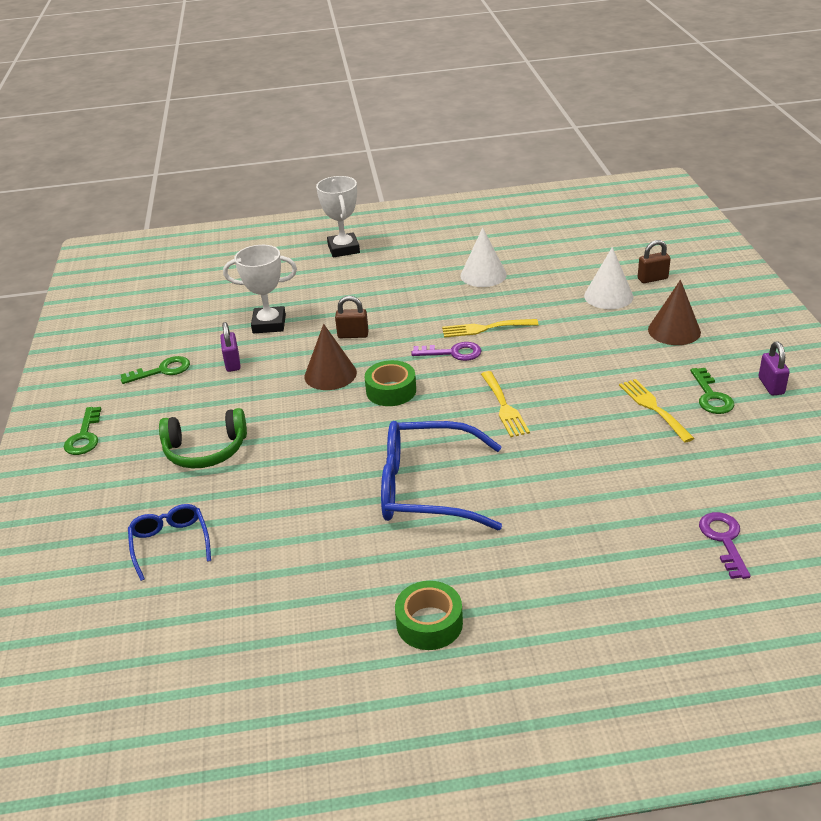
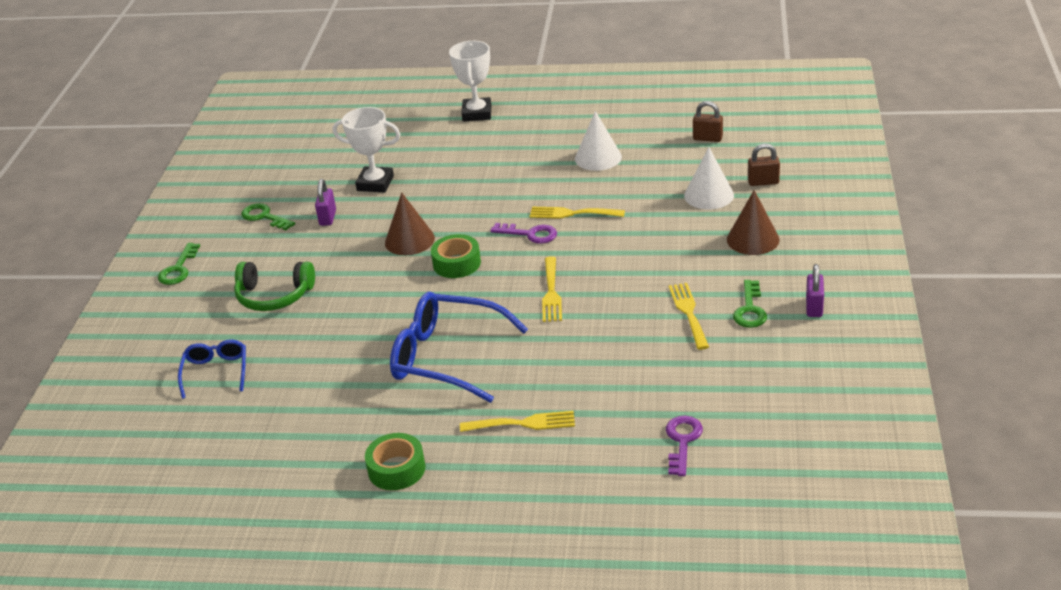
camera: 15 degrees right, 0 degrees up
(162, 370) = (264, 217): green key -> green key turned 135 degrees counterclockwise
(353, 335) = (446, 204): brown padlock -> brown padlock (707, 138)
(545, 547) = (523, 423): none -> yellow fork

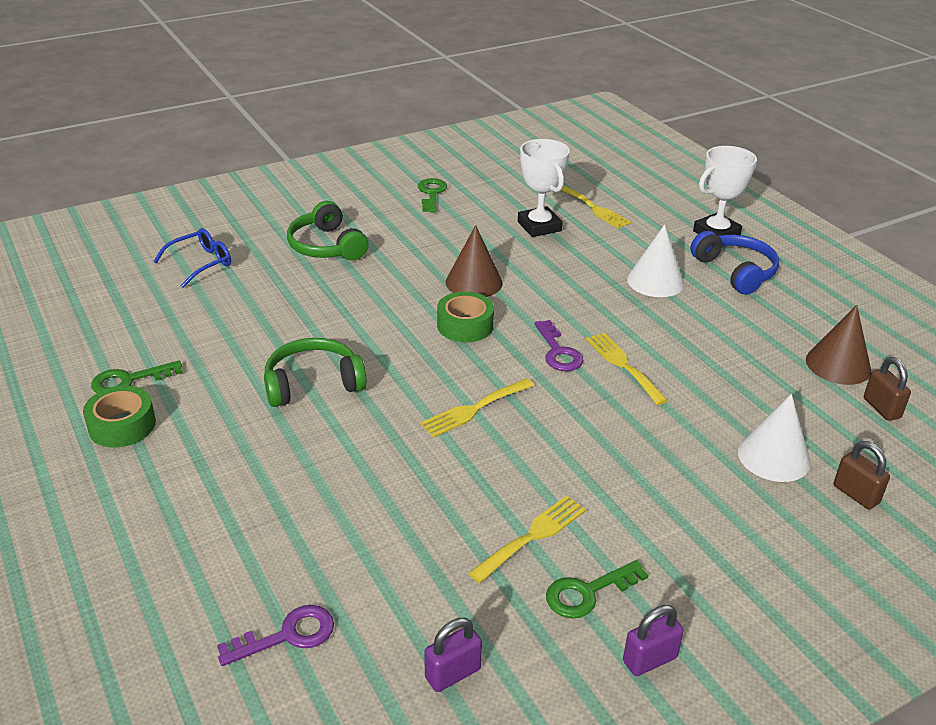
camera: 50 degrees right, 0 degrees up
(178, 269) = (323, 186): green key -> green key (129, 380)
(328, 218) = (462, 224): purple padlock -> purple padlock (453, 673)
(447, 357) = (313, 383): blue glasses -> green headphones
(523, 423) = (242, 483): yellow fork -> yellow fork (594, 208)
(527, 126) = (735, 271): none -> blue headphones
(598, 157) = (741, 341): white cone -> white cone (655, 281)
(753, 239) = (730, 534): brown cone -> brown cone (838, 365)

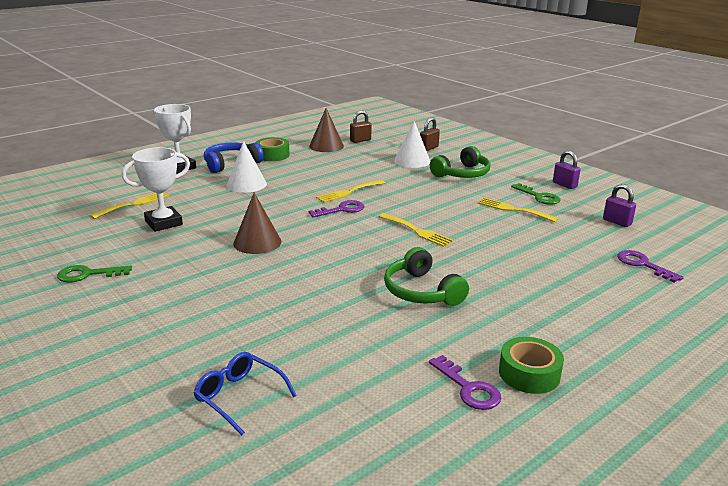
camera: 100 degrees left, 10 degrees down
(129, 380) = (468, 388): green key -> purple key
(326, 246) = (198, 319): green headphones -> green headphones (462, 174)
(465, 325) = (320, 241): green tape -> green tape (272, 155)

